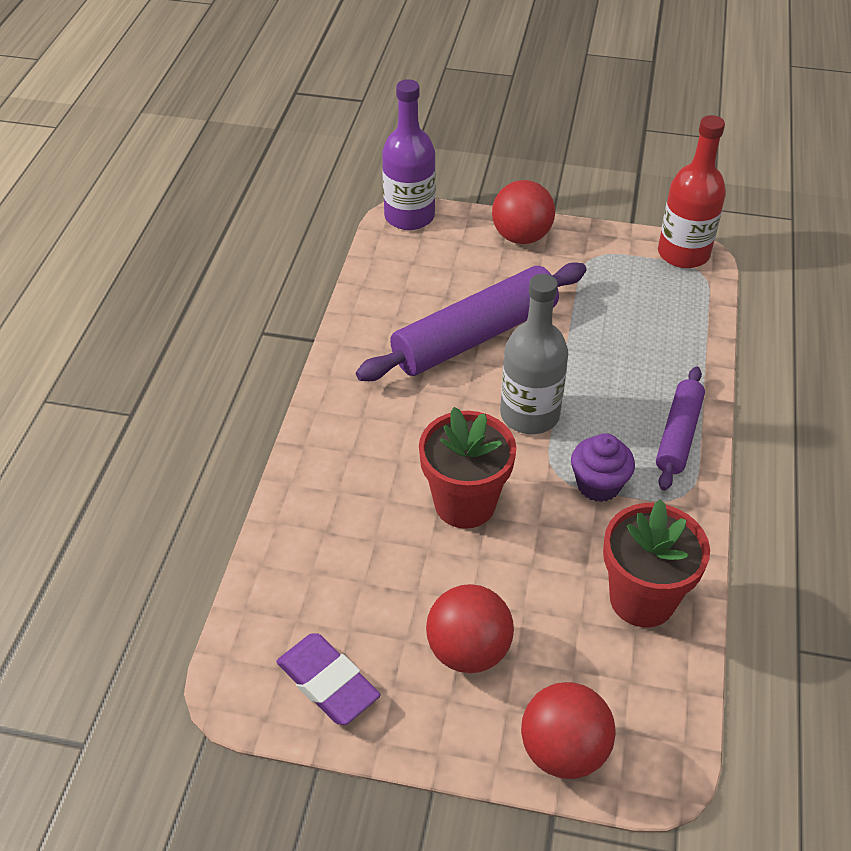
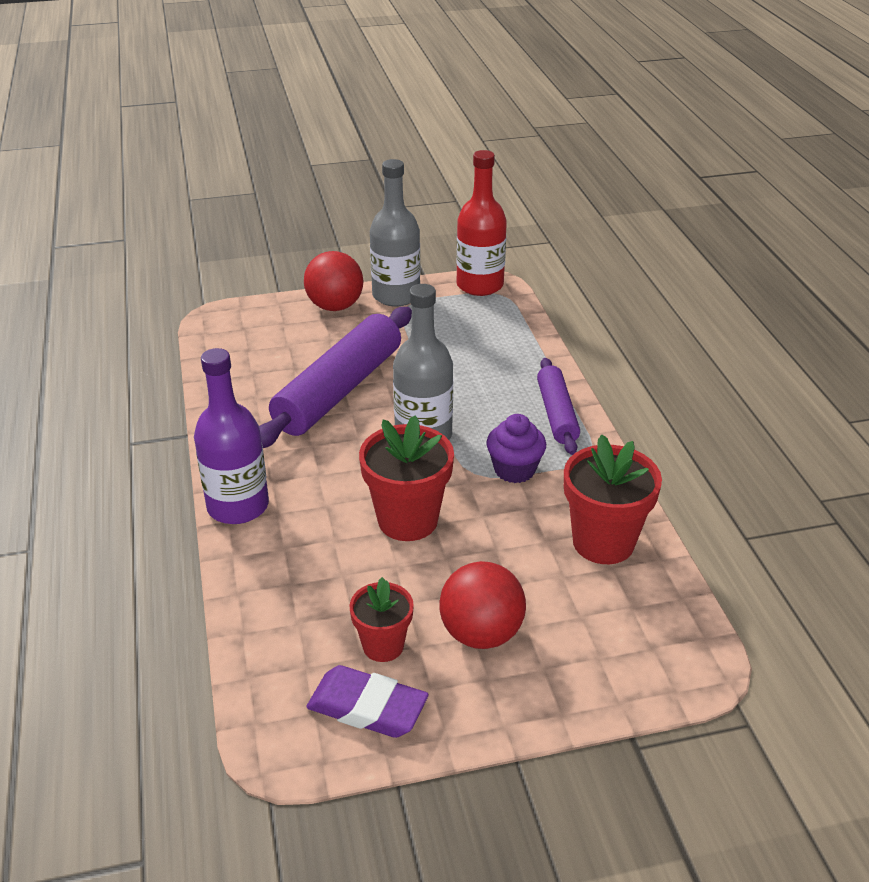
camera: 25 degrees left, 10 degrees down
(373, 627) = (383, 646): none -> red flower pot
(409, 216) = (223, 316): purple bottle -> purple bottle (238, 506)
(563, 750) = (611, 681): red ball -> none
(589, 241) = (396, 295): none -> grey bottle

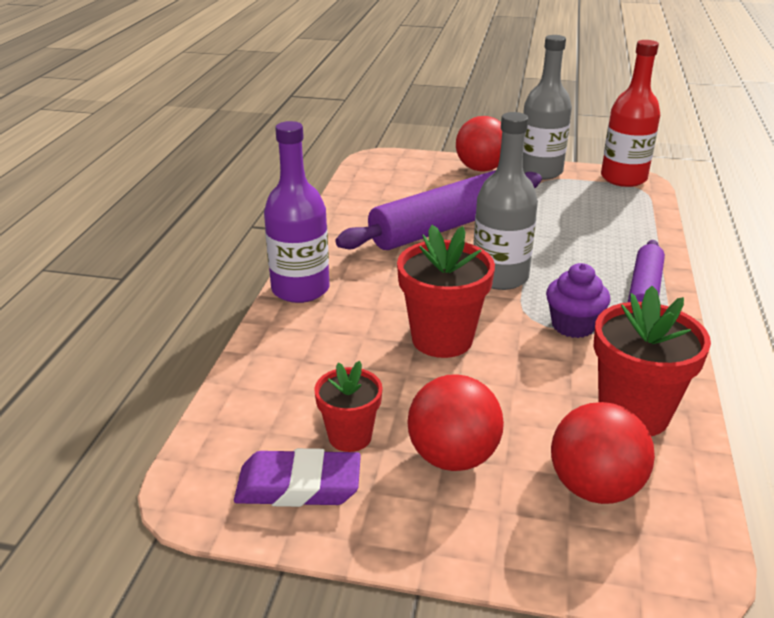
camera: 25 degrees right, 5 degrees down
(367, 707) = (298, 486): purple eraser -> purple eraser turned 45 degrees counterclockwise
(604, 620) = (594, 487): none -> red ball

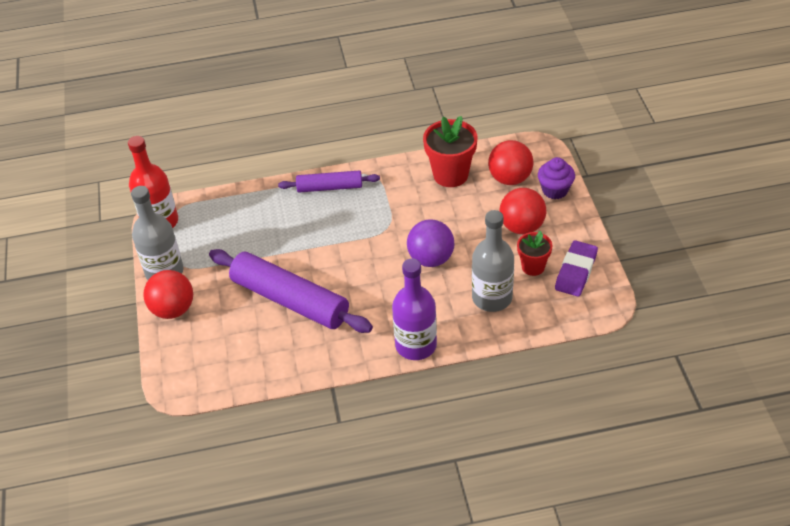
camera: 110 degrees left, 15 degrees up
(298, 486) = (576, 271): purple eraser -> purple eraser turned 45 degrees clockwise
(442, 339) = (431, 259): red flower pot -> purple ball
(500, 277) = (347, 252): grey bottle -> grey bottle (492, 298)
(573, 325) = (385, 209): purple cupcake -> purple cupcake (555, 190)

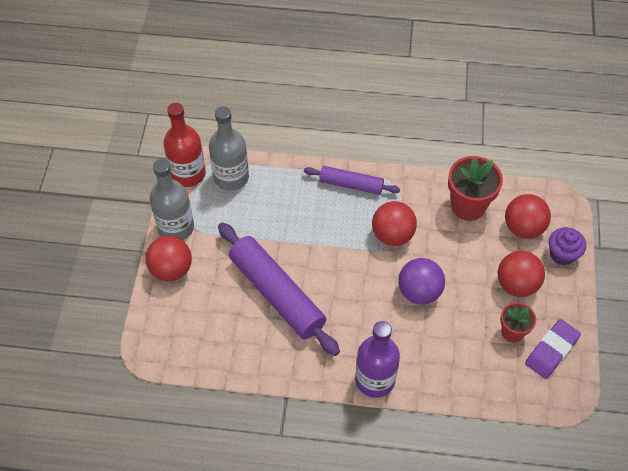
camera: 15 degrees right, 10 degrees up
(386, 218) = (392, 235): none -> red ball
(492, 298) = (462, 353): grey bottle -> grey bottle (231, 177)

